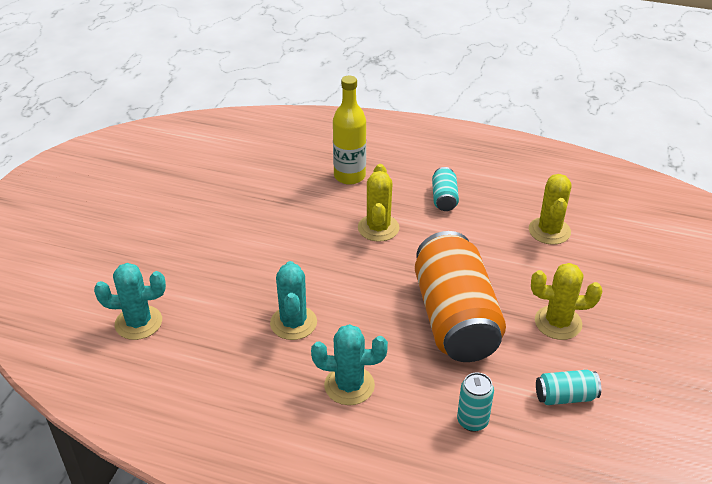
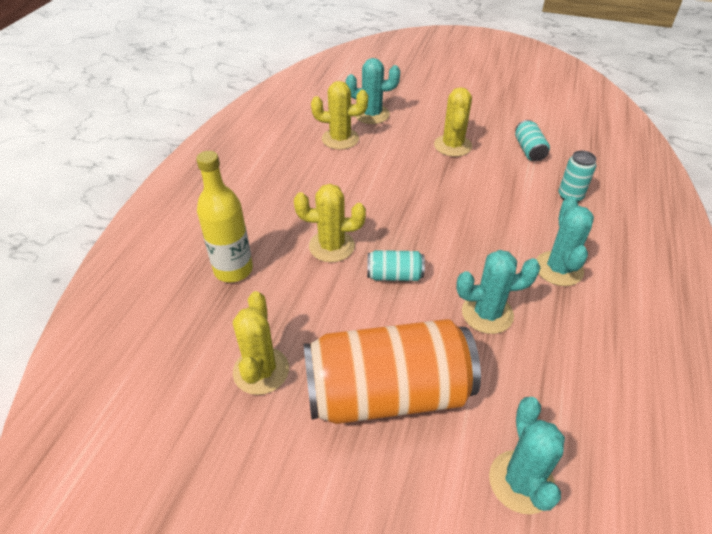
camera: 90 degrees left, 5 degrees up
(250, 197) = (261, 371): none -> yellow cactus
(444, 198) = (286, 197): turquoise can -> turquoise can (394, 275)
(455, 318) = (458, 199): orange can -> orange can (387, 393)
(607, 256) = (371, 114): none -> turquoise cactus

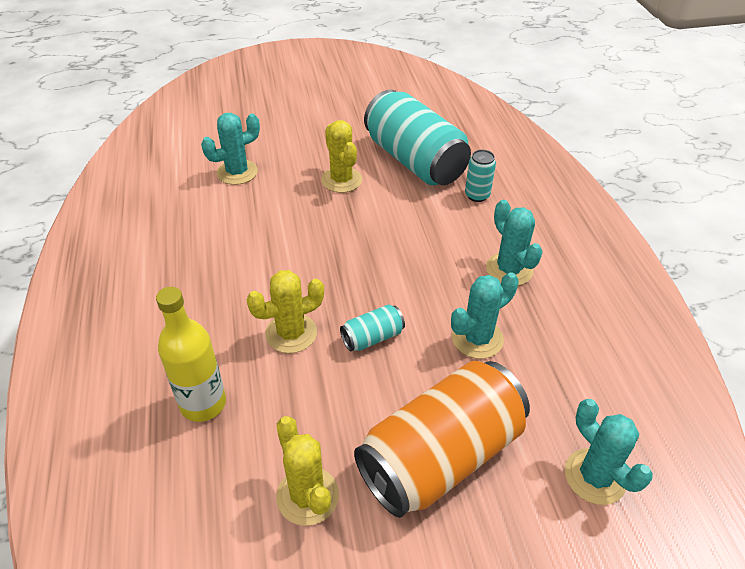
camera: 30 degrees left, 0 degrees up
(340, 139) = (221, 211): yellow cactus -> none
(529, 150) = (414, 161): turquoise can -> turquoise can, size x2.37

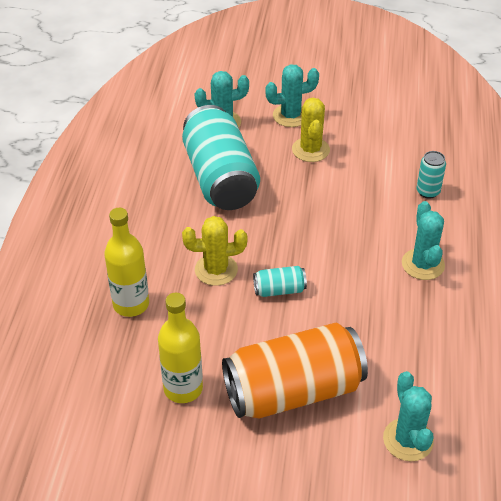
camera: 20 degrees right, 0 degrees up
(307, 496) = (183, 388): yellow cactus -> yellow bottle
(414, 161) = (385, 146): turquoise can -> turquoise can (220, 178)
(477, 338) = (365, 313): turquoise cactus -> turquoise cactus (290, 116)

